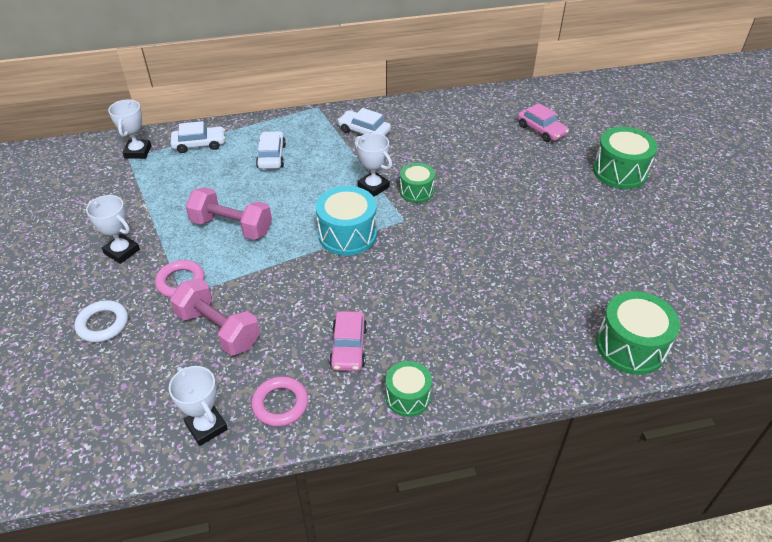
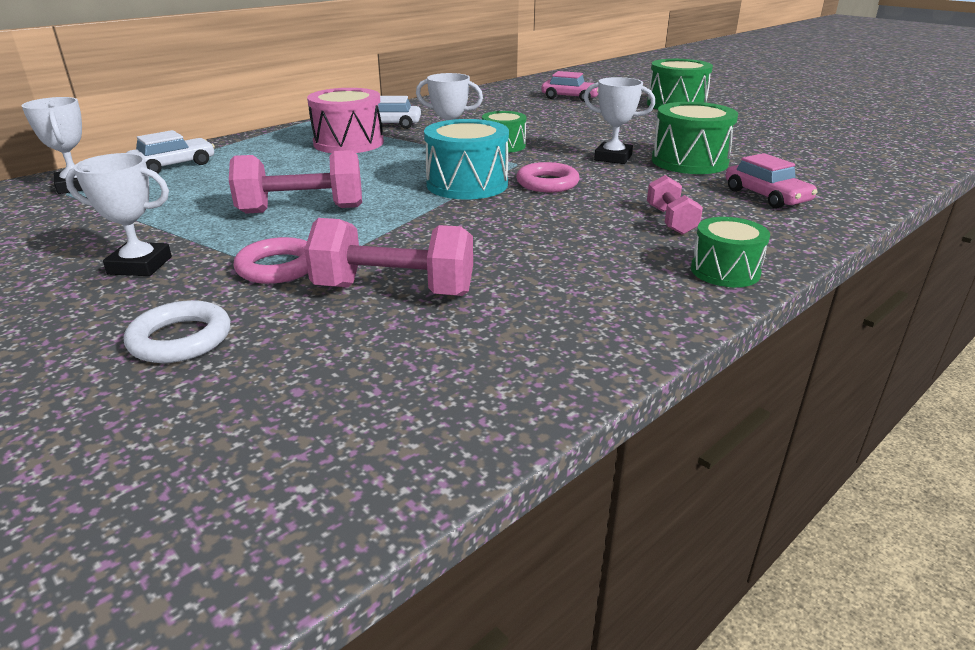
camera: 30 degrees left, 15 degrees down
(206, 426) = (502, 384): white trophy -> white trophy (613, 158)
(271, 156) = (292, 156): white car -> none
(280, 404) = (580, 326): pink ring -> pink ring (547, 183)
(318, 150) = (348, 143): none -> pink drum
(348, 347) = (594, 256): pink car -> pink car (766, 196)
(433, 331) = (670, 221): none -> pink dumbbell
(630, 346) = (862, 183): green drum -> green drum (689, 161)

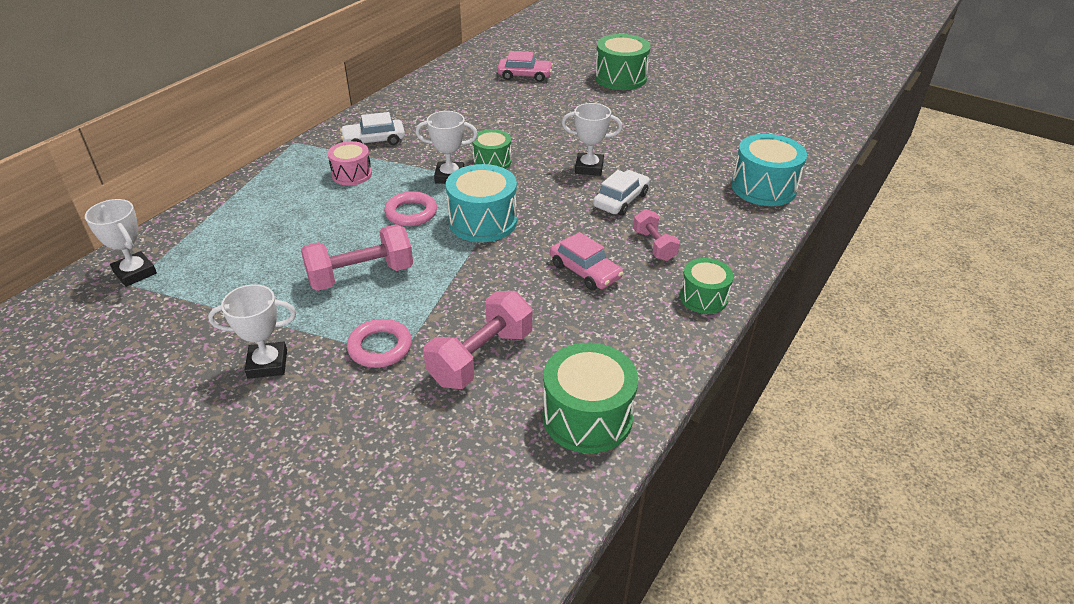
camera: 15 degrees left, 10 degrees up
(174, 165) = (206, 230): white car -> white car (621, 200)
(180, 339) = (351, 433): white ring -> none
(348, 143) = (352, 174): pink drum -> pink drum, size x0.62
(394, 290) = (480, 357): pink dumbbell -> pink dumbbell turned 45 degrees counterclockwise
(547, 183) = (547, 210): pink ring -> pink ring (411, 213)
(689, 161) = (651, 165): green drum -> green drum (587, 417)
(766, 196) = (717, 204): pink car -> pink car (585, 271)
(833, 188) = (763, 188): none -> turquoise drum

